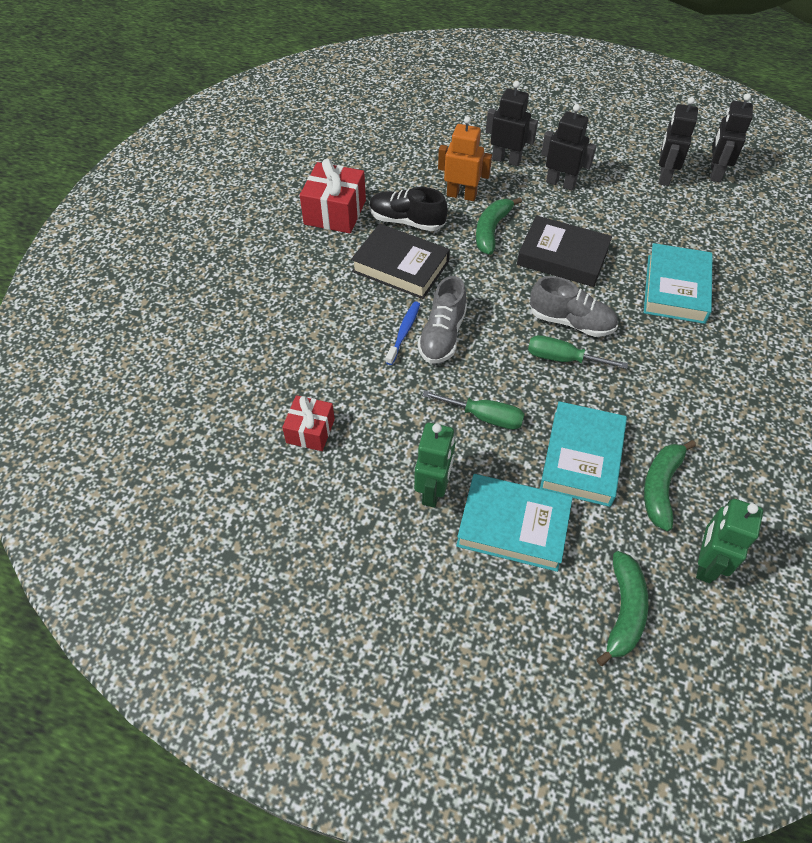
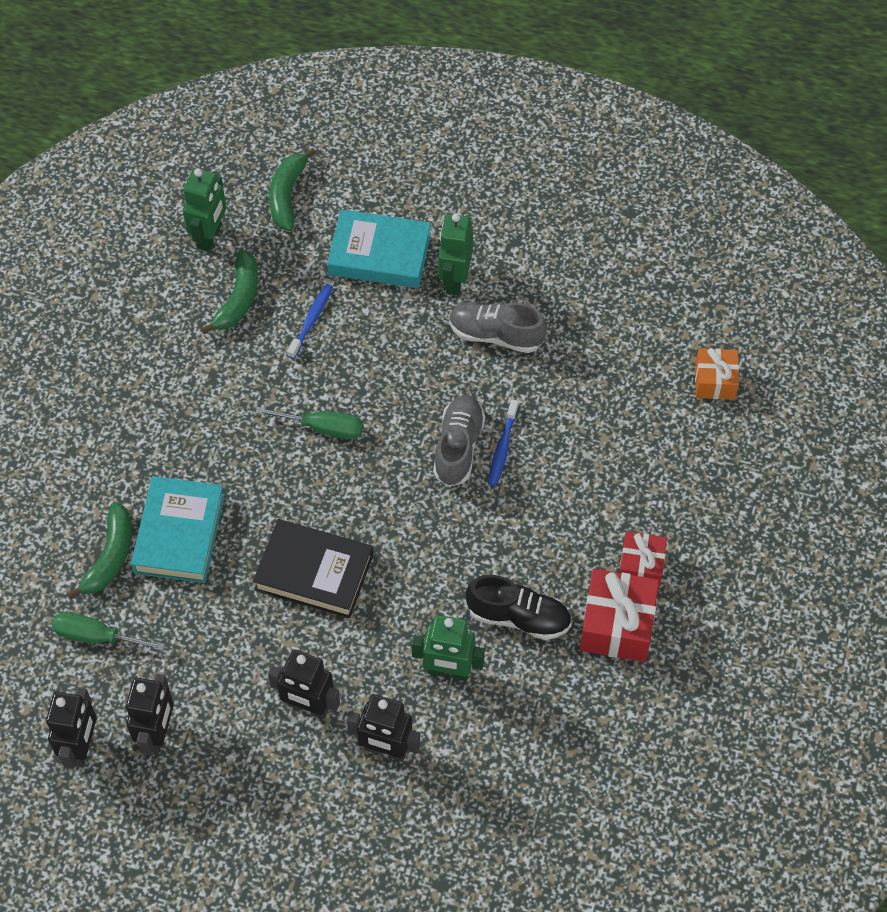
camera: 175 degrees right, 5 degrees up
(201, 373) = (715, 381): none -> orange gift
(310, 431) = (583, 327): red gift -> red gift (641, 566)
(400, 266) = (517, 541): black book -> none
(461, 195) = (448, 671): orange robot -> green robot
(484, 417) = (408, 355): green screwdriver -> green screwdriver (96, 636)
(491, 230) = (405, 610): green banana -> green banana (110, 556)
(571, 322) = (310, 476): grey shoe -> grey shoe (496, 335)
(582, 458) = (311, 320): turquoise book -> blue toothbrush

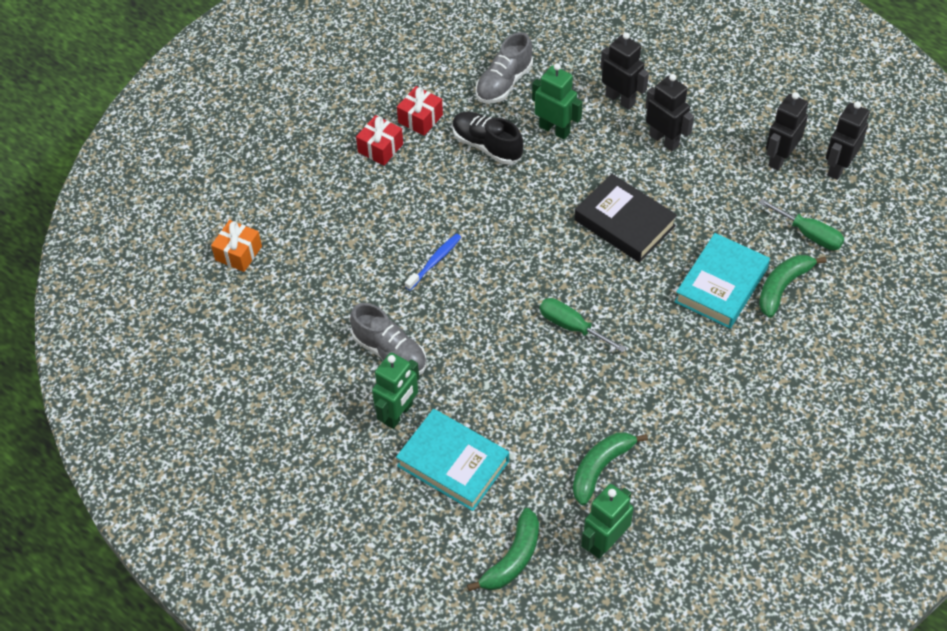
camera: 155 degrees left, 5 degrees down
(311, 320) = (543, 423): blue toothbrush -> none
(458, 447) = (469, 274): grey shoe -> grey shoe (504, 83)
(617, 625) = (420, 119): red gift -> red gift, size x0.63

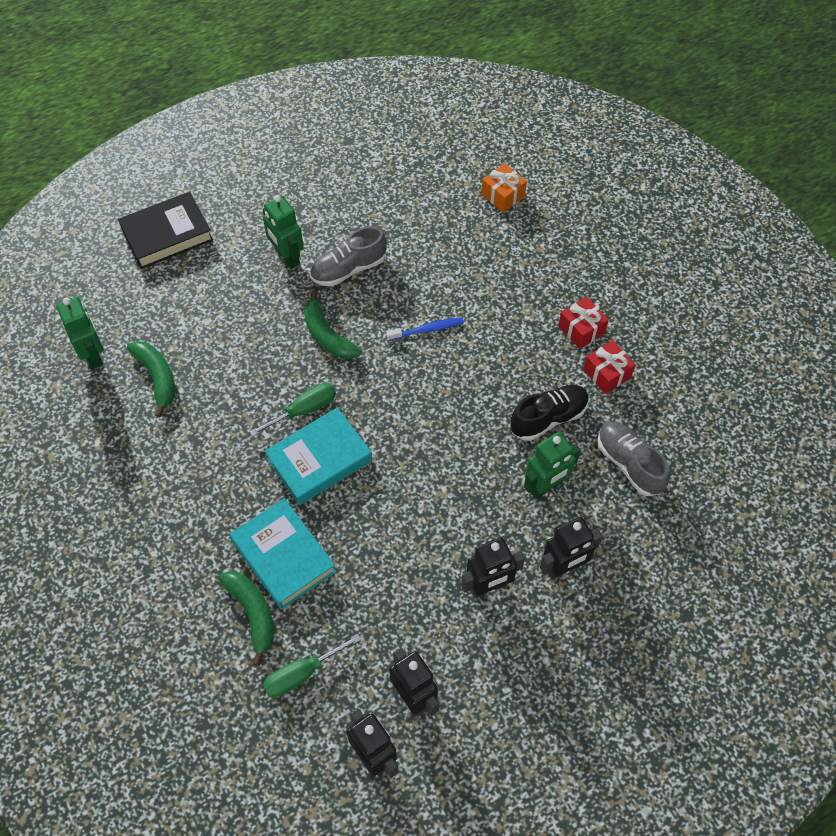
camera: 110 degrees right, 5 degrees up
(434, 262) = (427, 330): blue toothbrush -> blue toothbrush turned 75 degrees counterclockwise
(453, 463) = (222, 279): turquoise book -> turquoise book (319, 460)
(513, 558) = (119, 290): green banana -> green banana (327, 335)
(624, 223) = (398, 502): black book -> black book (167, 234)

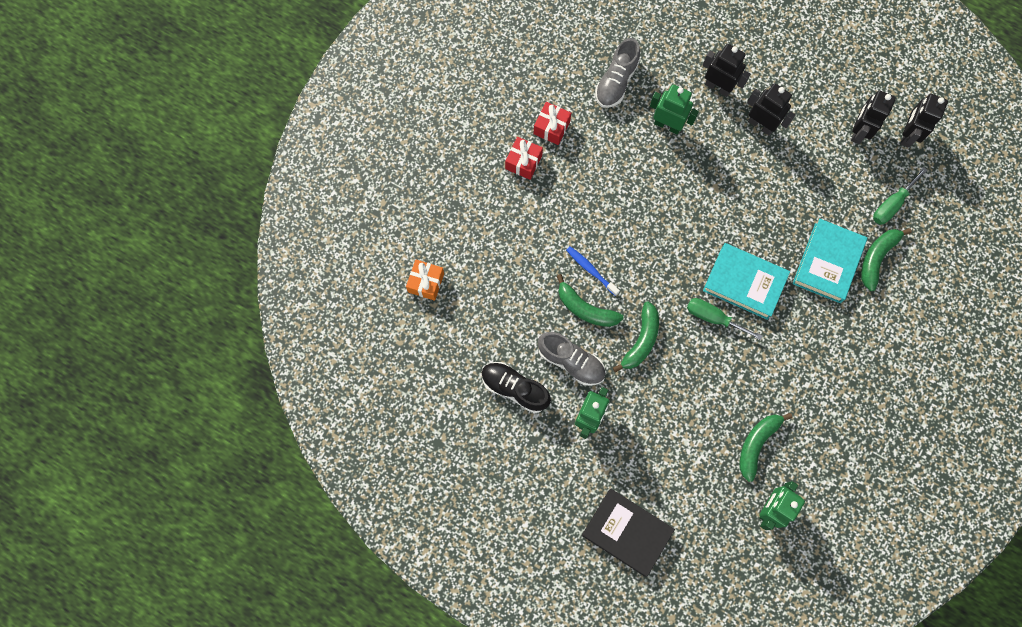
camera: 120 degrees left, 15 degrees up
(301, 674) = (892, 204): green screwdriver -> green screwdriver turned 105 degrees clockwise
(391, 306) = (585, 309): none -> green banana
(548, 418) = (613, 149): black shoe -> black shoe (515, 388)

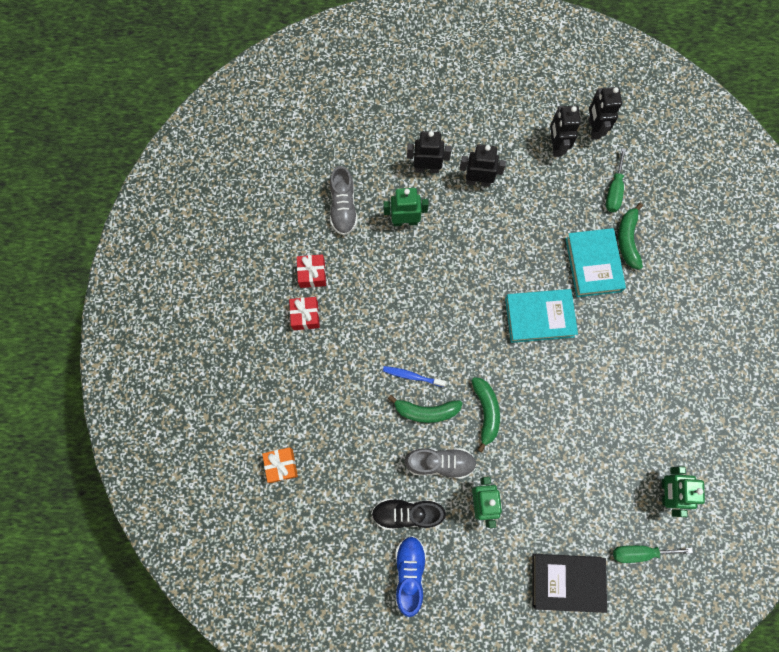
camera: 30 degrees left, 0 degrees up
(486, 441) = (409, 573): none -> blue shoe
(713, 318) = (532, 360): green screwdriver -> green screwdriver (640, 552)
(756, 444) = (625, 445): green banana -> none

